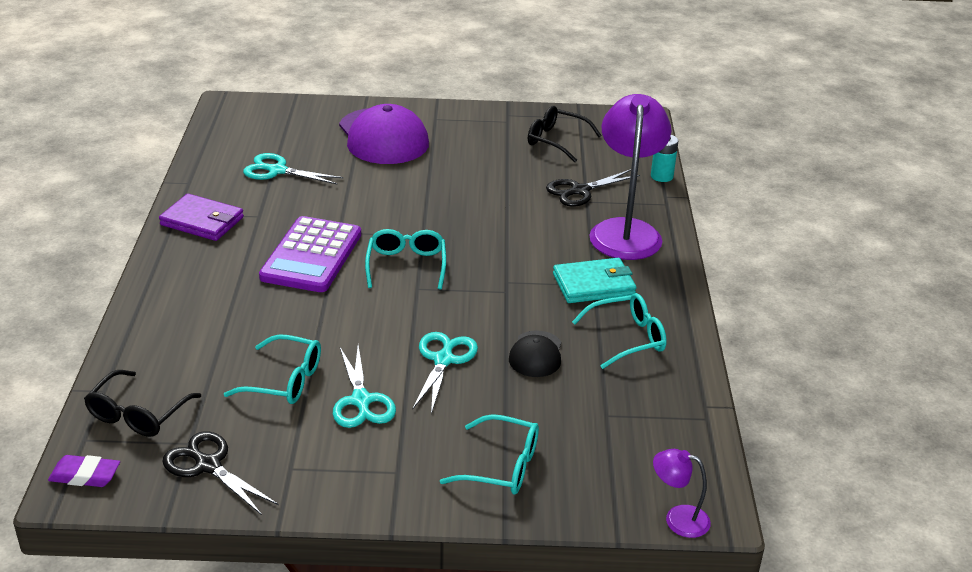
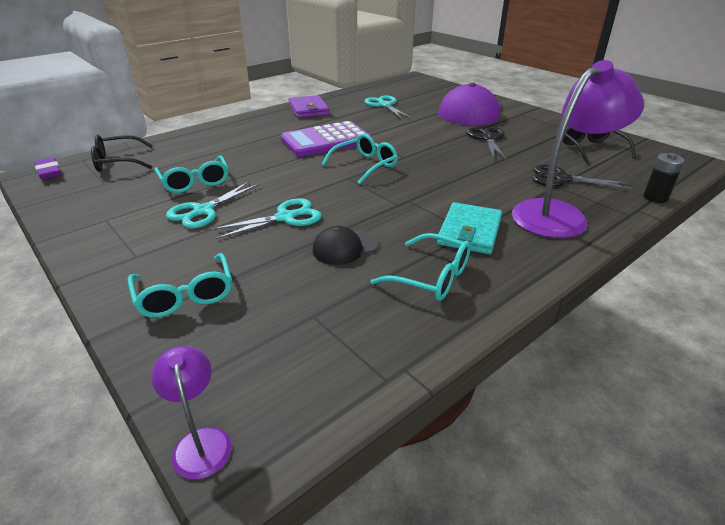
camera: 50 degrees right, 0 degrees up
(208, 465) = (86, 196): black scissors -> black scissors (487, 139)
(594, 284) = (469, 231): turquoise wallet -> turquoise wallet turned 75 degrees clockwise
(661, 176) = (655, 197): turquoise battery -> black battery

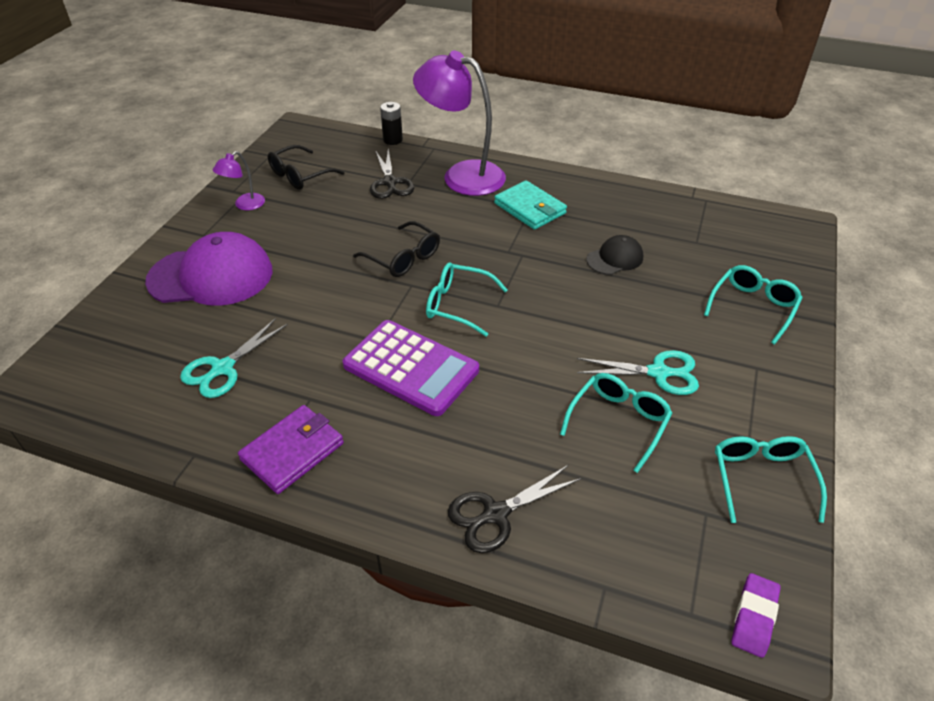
camera: 120 degrees left, 10 degrees up
(118, 162) = (654, 555): black glasses -> black glasses (403, 258)
(201, 441) = (810, 239): purple lamp -> purple lamp (245, 205)
(285, 217) = (610, 311): turquoise scissors -> none
(345, 247) = (615, 258): black cap -> black cap turned 60 degrees counterclockwise
(431, 277) = (605, 210): turquoise glasses -> turquoise glasses (761, 478)
(469, 231) = (530, 208): turquoise wallet -> turquoise wallet turned 60 degrees clockwise
(487, 139) = (313, 241): black scissors -> black scissors (496, 514)

